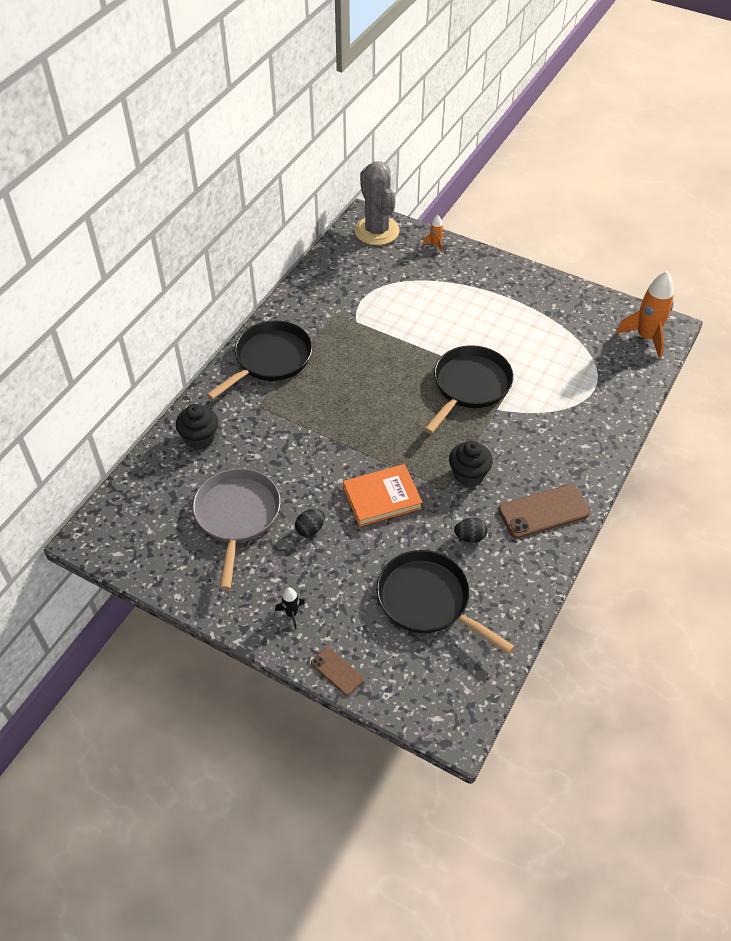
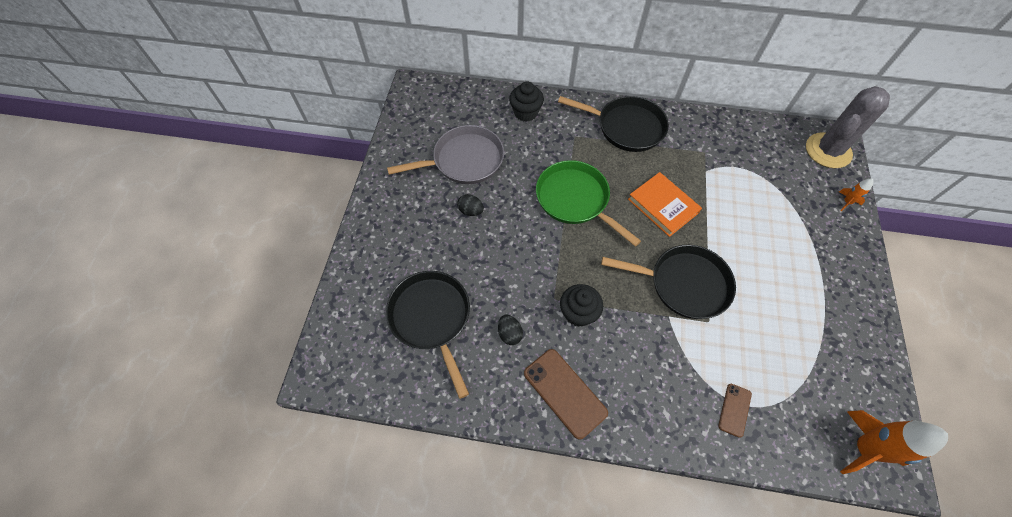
camera: 70 degrees right, 10 degrees up
(291, 614) = (389, 225): black rocket -> none
(337, 671) = (347, 272): brown phone -> brown phone (734, 410)
(340, 433) = (575, 200): none -> green pan
(382, 498) = (522, 251): orange book -> orange book (663, 206)
(428, 600) = (432, 318): black pan -> black pan turned 45 degrees counterclockwise

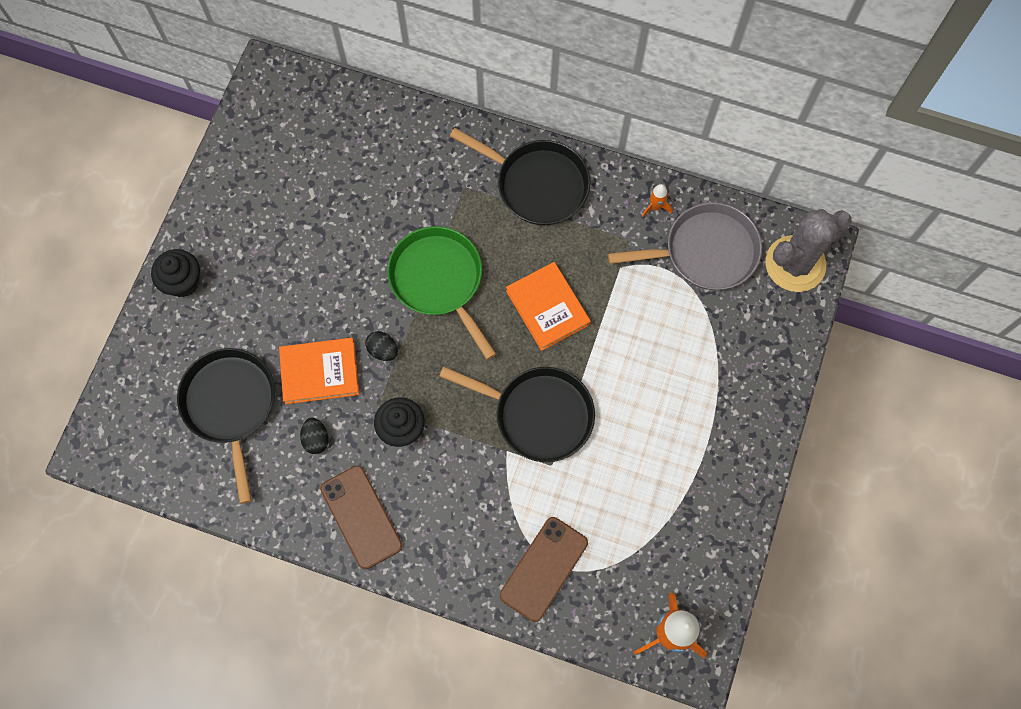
camera: 10 degrees right, 10 degrees up
(464, 160) = (311, 200): grey pan -> grey pan (705, 252)
(471, 211) = (304, 274): black egg -> black egg (383, 350)
(500, 280) = (320, 372): none -> orange book
(525, 113) = (408, 140): black cupcake -> black cupcake (183, 282)
(734, 410) = (543, 569): brown phone -> brown phone, size x1.79
(847, 202) = (786, 342): orange rocket -> orange rocket (655, 207)

